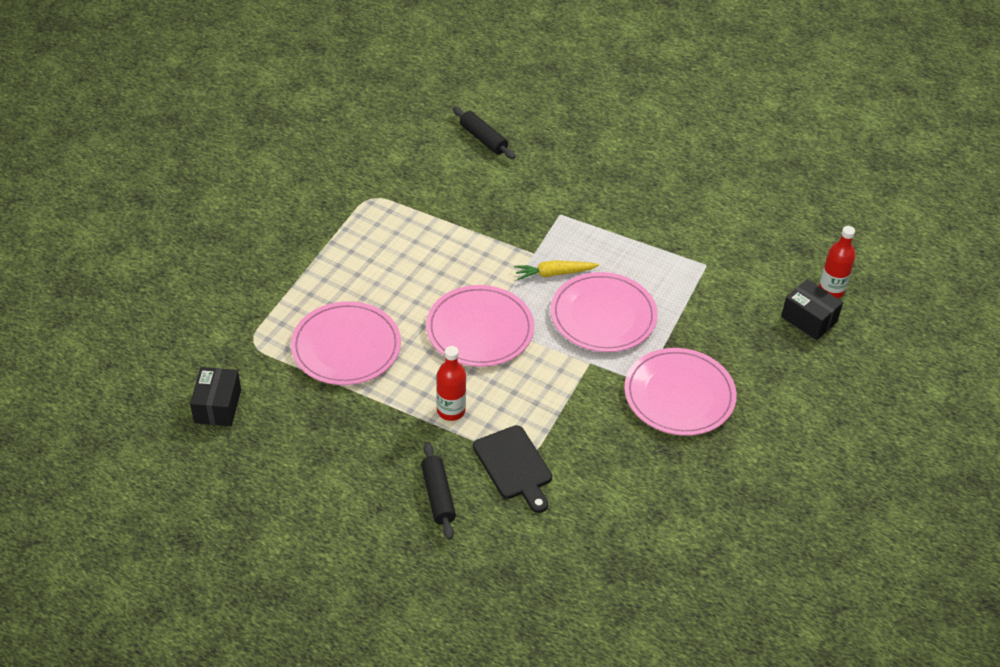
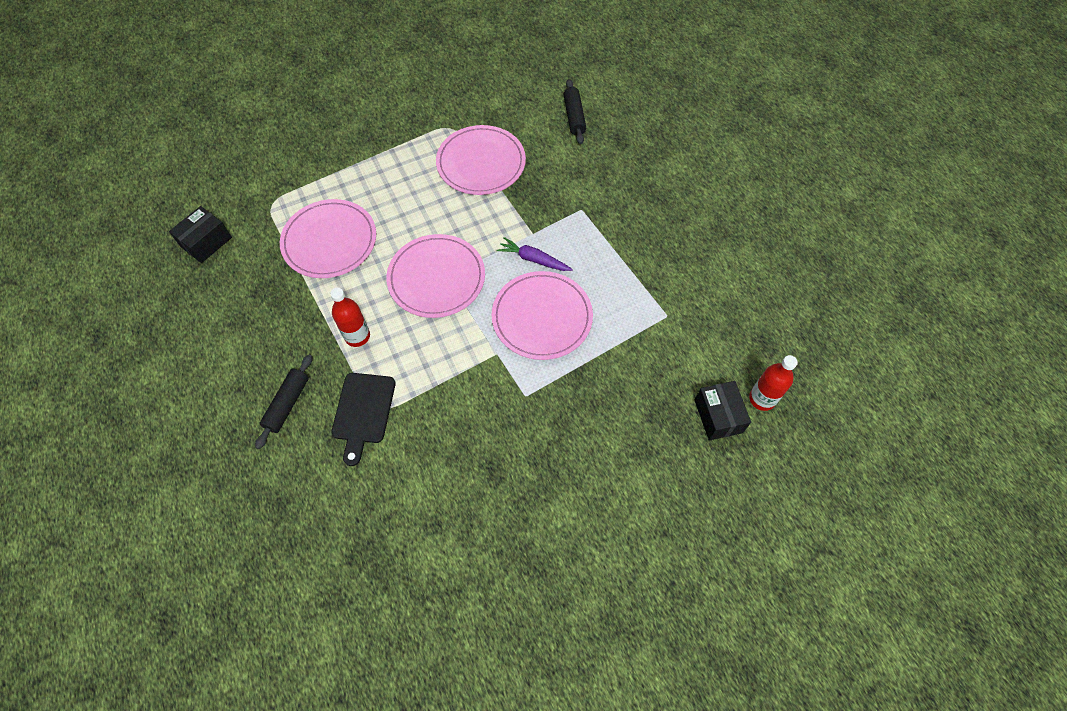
camera: 35 degrees right, 15 degrees up
(554, 273) = (533, 259): yellow carrot -> purple carrot
(679, 395) = (545, 424): pink plate -> pink plate (481, 163)

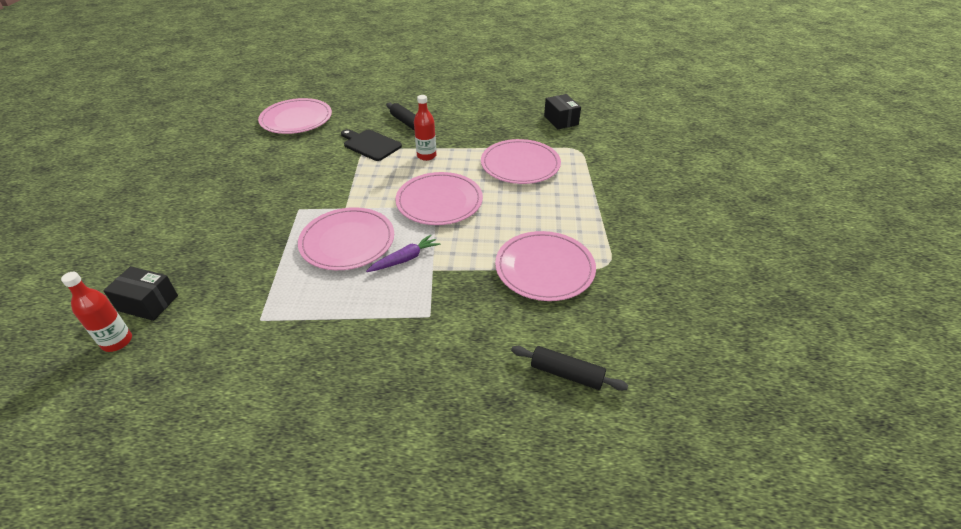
camera: 120 degrees right, 20 degrees down
(344, 559) = (296, 119): none -> pink plate

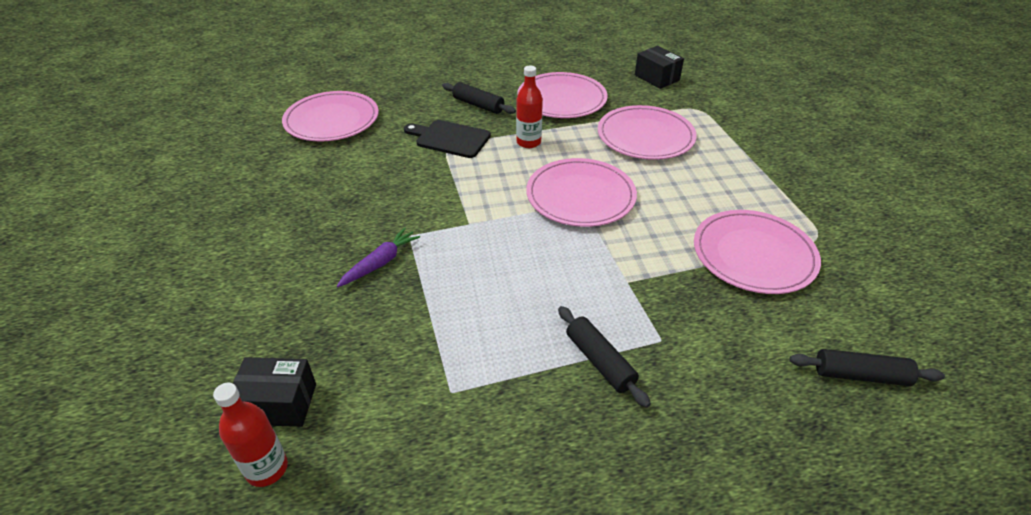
camera: 15 degrees left, 0 degrees up
(347, 241) = (499, 266): pink plate -> pink plate (561, 99)
(374, 321) = (600, 361): none -> black rolling pin
(405, 259) = (585, 275): purple carrot -> purple carrot (380, 263)

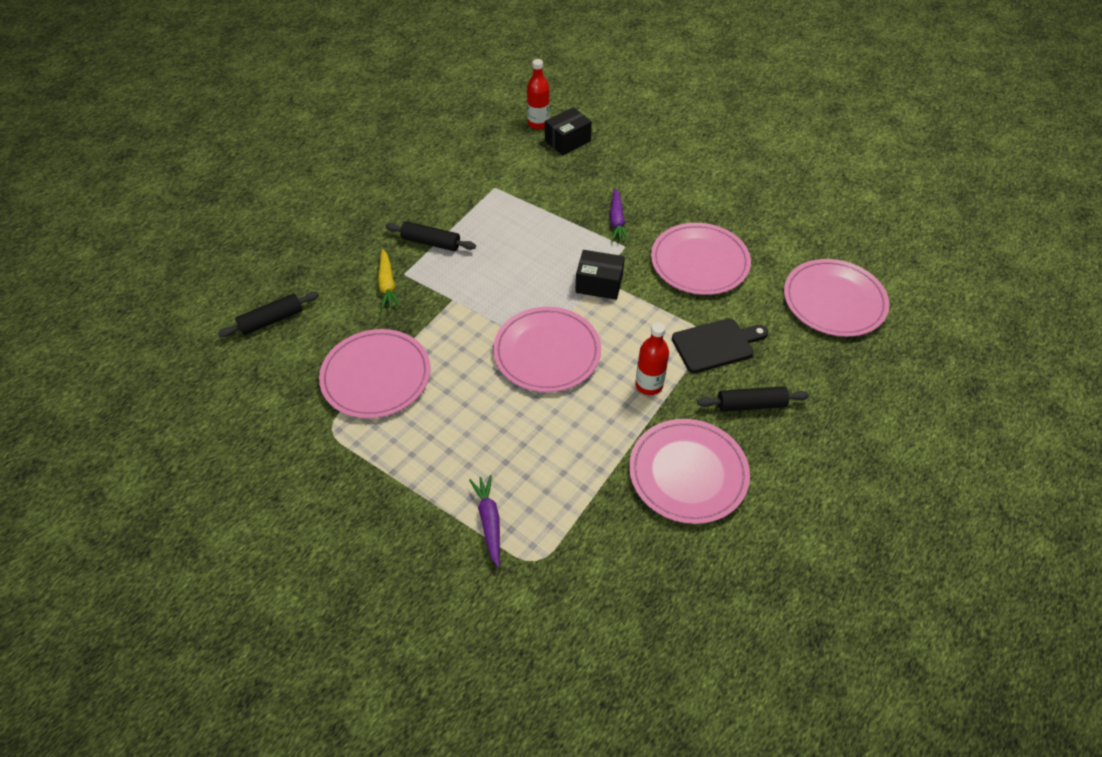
camera: 140 degrees right, 10 degrees up
(645, 136) = (555, 468): pink plate -> pink plate (699, 262)
(656, 78) = (629, 601): black box -> black box (599, 284)
(689, 339) = (387, 284): none -> yellow carrot
(715, 134) = (489, 522): none -> purple carrot

